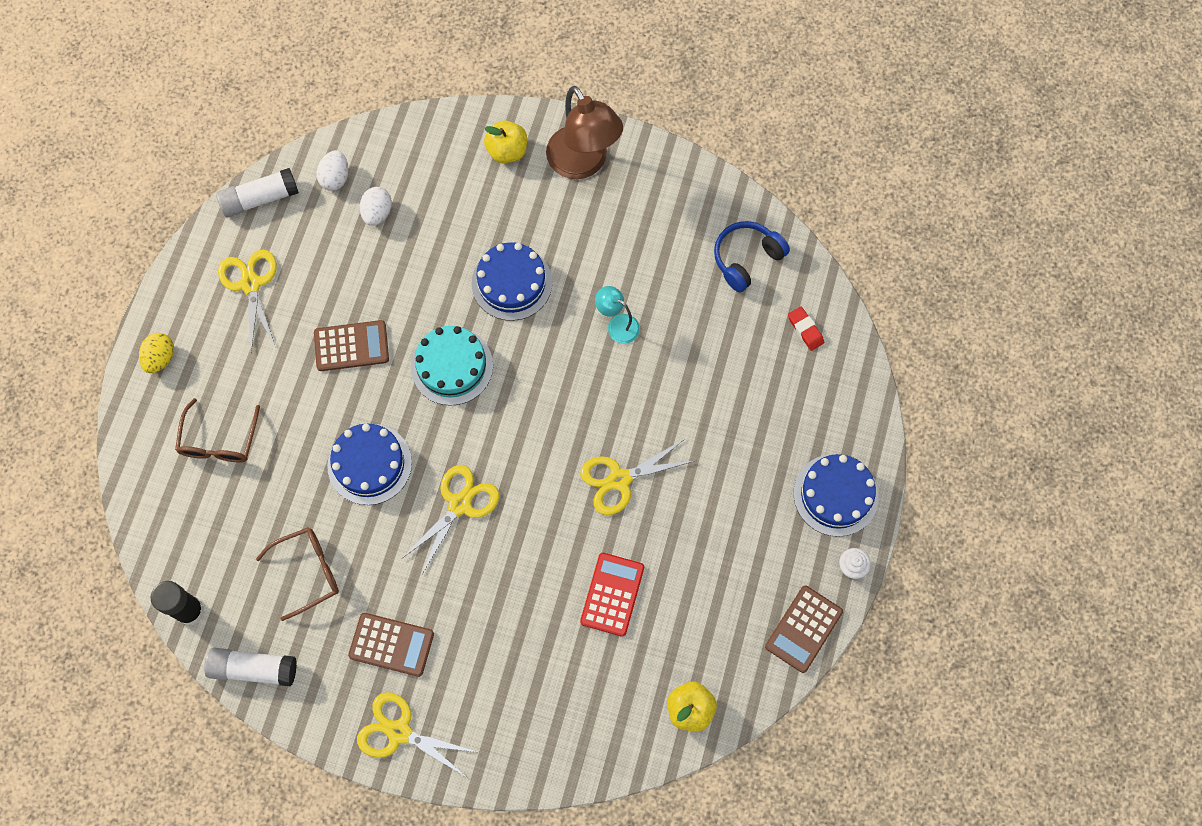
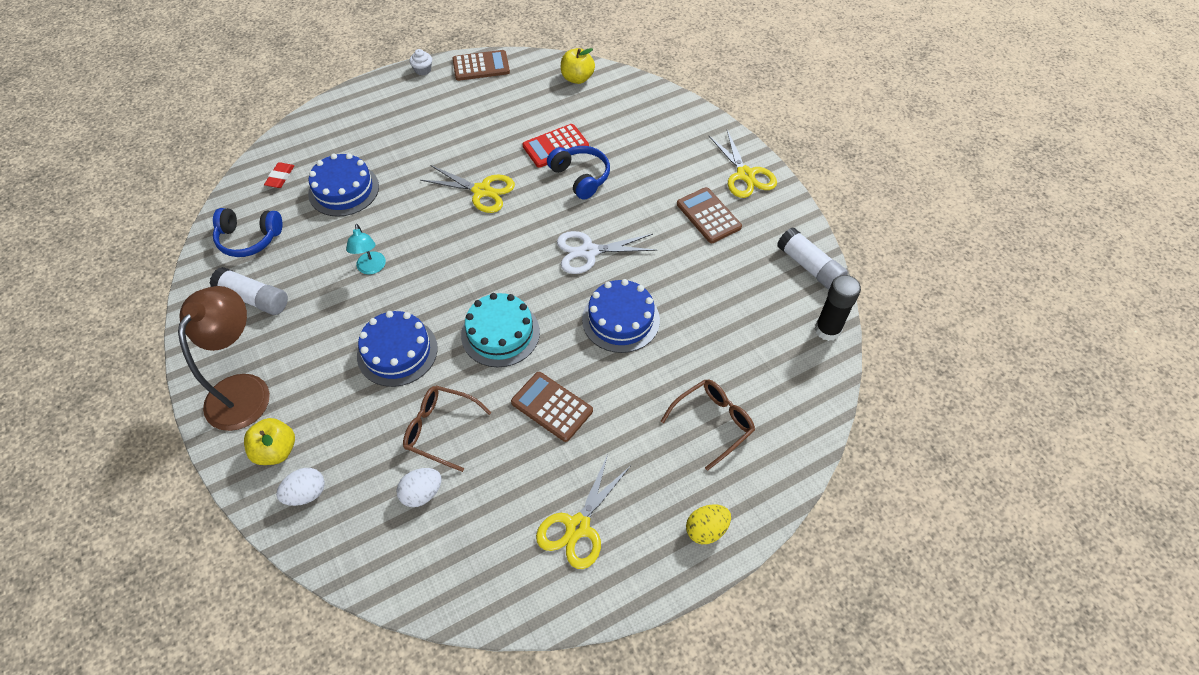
camera: 135 degrees left, 15 degrees down
(259, 199) = (496, 601): white glue stick -> white glue stick (254, 298)
(308, 572) = (724, 291): brown glasses -> brown glasses (440, 429)
(335, 178) = (418, 558): white egg -> white egg (306, 493)
(460, 504) = (589, 252): yellow scissors -> white scissors
(550, 579) = (580, 177): none -> blue headphones
(835, 495) = (385, 100): blue cake -> blue cake (344, 190)

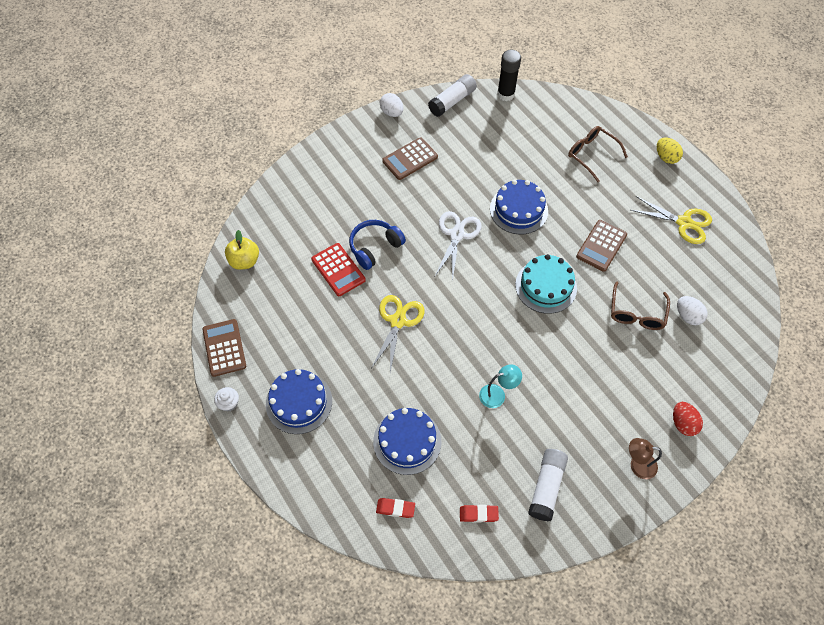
camera: 95 degrees left, 5 degrees up
(244, 389) = (637, 465): brown lamp -> brown lamp, size x0.50
(249, 238) = (478, 514): blue headphones -> red eraser
(276, 451) = (683, 423): yellow apple -> red egg
(306, 493) = (709, 392): white egg -> white egg (392, 112)
(397, 352) = (577, 356): blue cake -> blue cake (299, 402)
(589, 252) = (457, 235): white scissors -> white scissors turned 150 degrees counterclockwise
(745, 175) = (364, 136): yellow scissors -> none

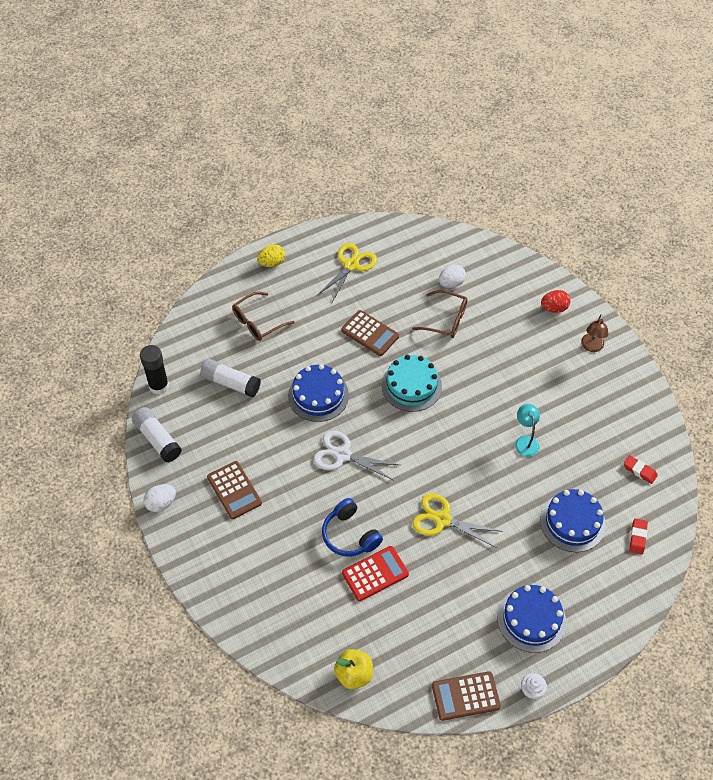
camera: 85 degrees left, 5 degrees down
(478, 514) = (639, 471): red eraser -> red eraser turned 60 degrees counterclockwise
(546, 487) = (613, 415): white glue stick -> white glue stick (230, 383)

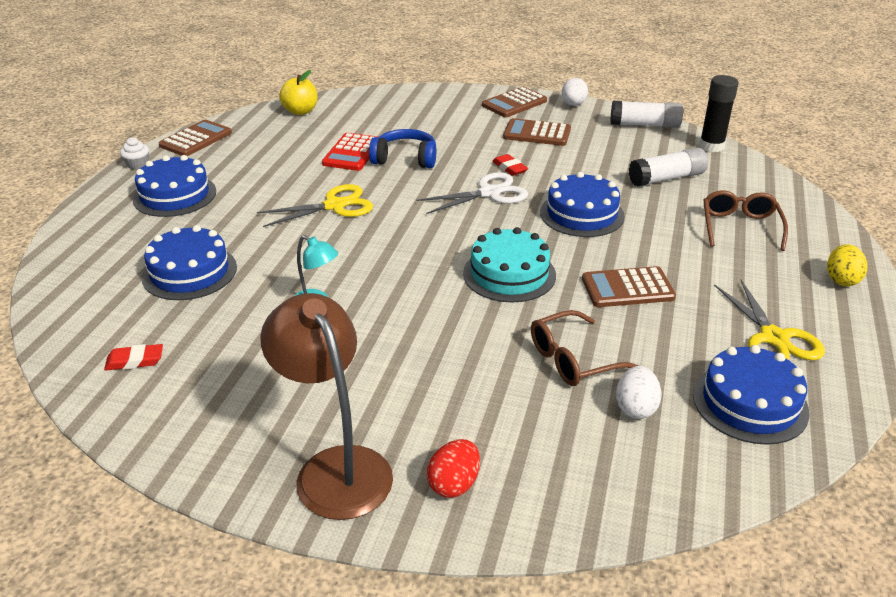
camera: 135 degrees right, 20 degrees down
(195, 542) = (514, 103): none -> brown calculator
(406, 253) = (750, 403): none -> blue cake
(591, 347) = (335, 467): brown lamp -> brown lamp, size x1.98
(637, 537) = (95, 300): red eraser -> red eraser (509, 168)

